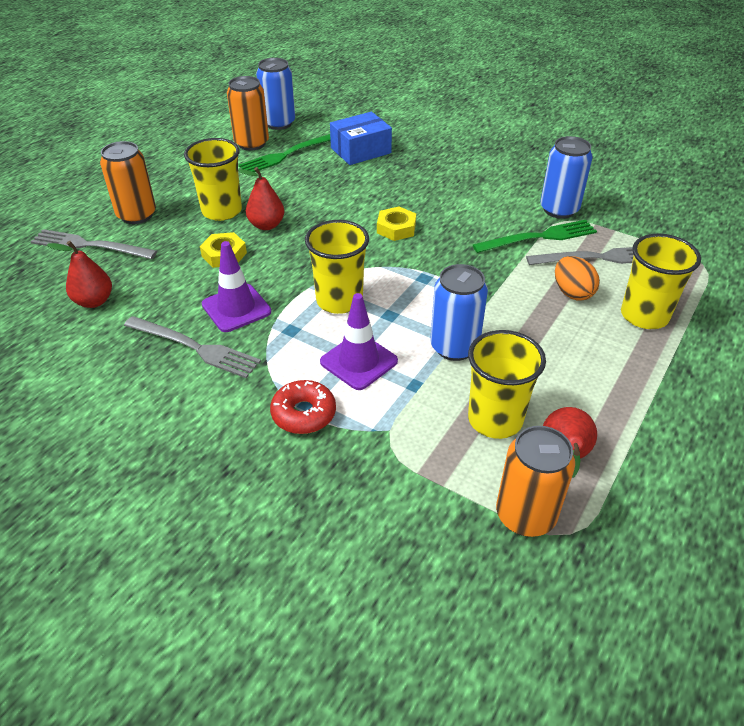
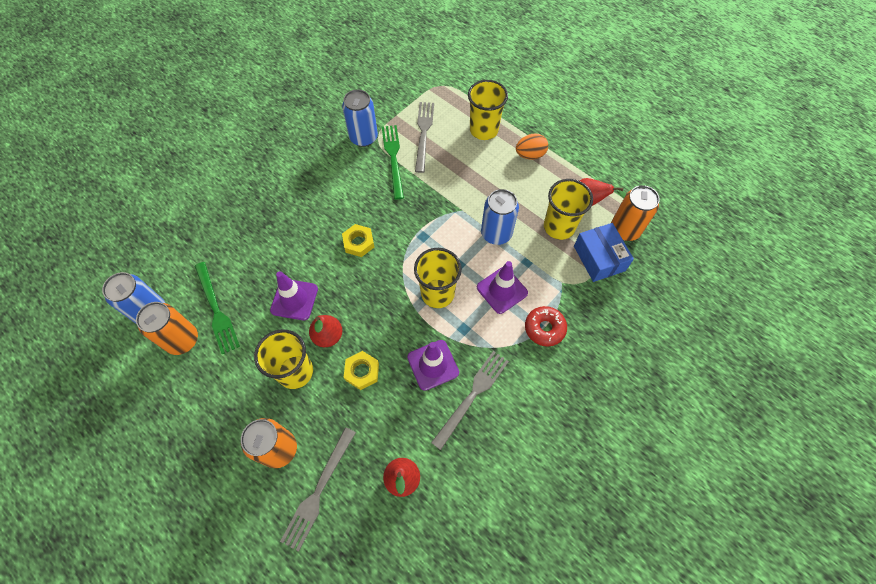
camera: 80 degrees left, 20 degrees up
(308, 196) = (294, 299): none -> purple traffic cone
(361, 150) = (232, 249): blue box -> blue box (599, 258)
(572, 293) = (456, 158): orange egg -> orange egg (530, 155)

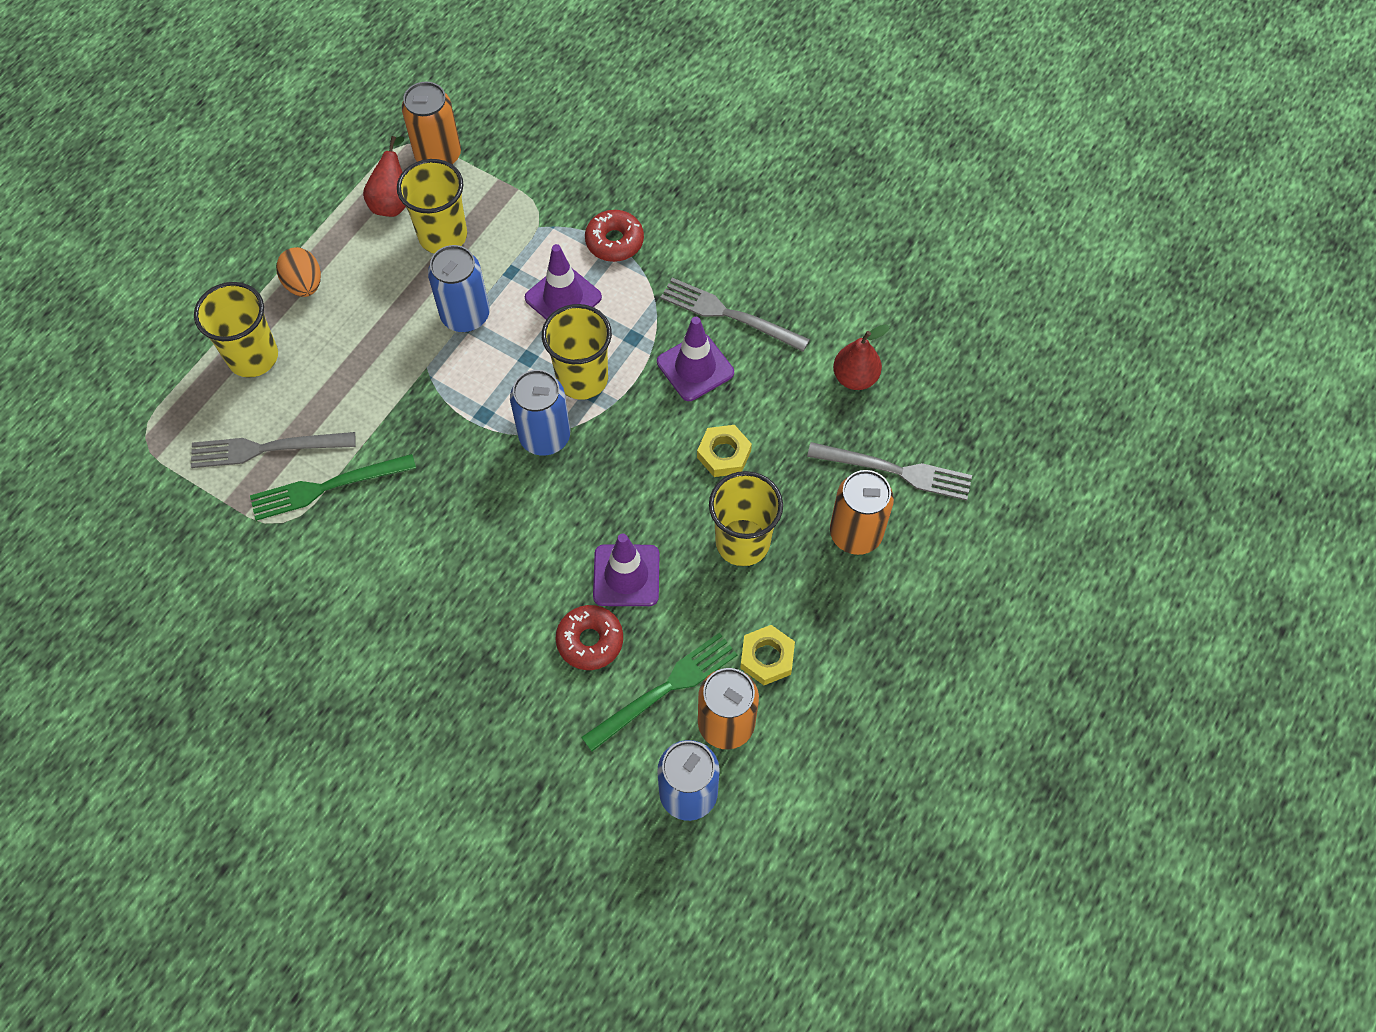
camera: 100 degrees left, 0 degrees up
(260, 274) = (590, 641): none -> red donut
(328, 336) = (678, 511): red pear -> none
(358, 243) = (508, 505): yellow nut -> yellow nut (767, 657)
(363, 137) = (282, 545): blue can -> blue can (545, 436)
(599, 258) = (491, 184): blue box -> none

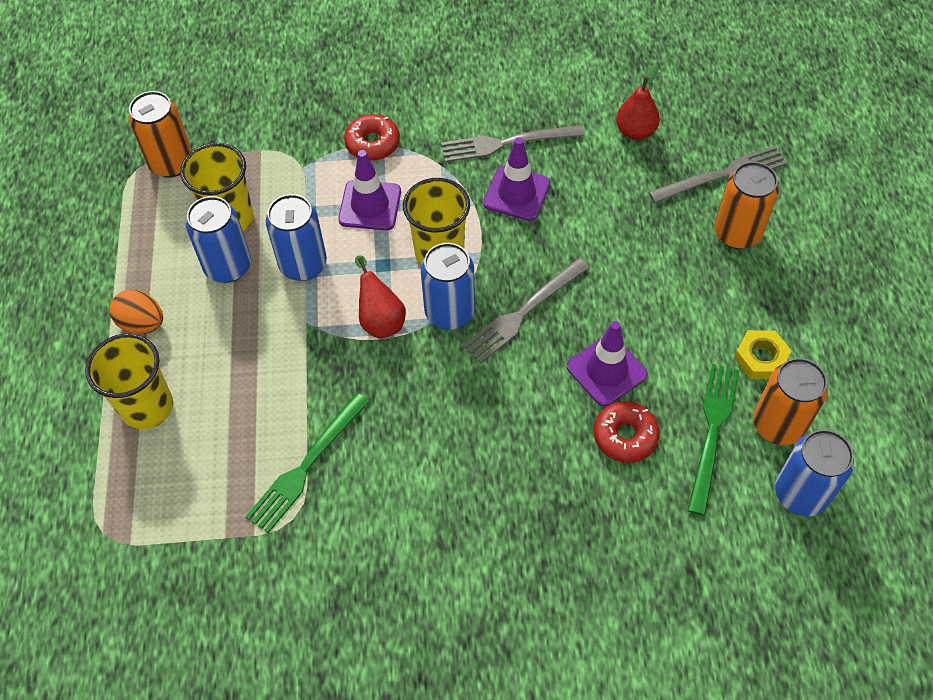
camera: 35 degrees left, 5 degrees down
(267, 448) = (226, 470): grey fork -> grey fork (524, 312)
(393, 201) = (163, 217): red pear -> red pear (380, 319)
(406, 278) = (228, 266): none -> blue can
(724, 454) = (595, 239): yellow nut -> none
(742, 542) = (666, 291): yellow cup -> none

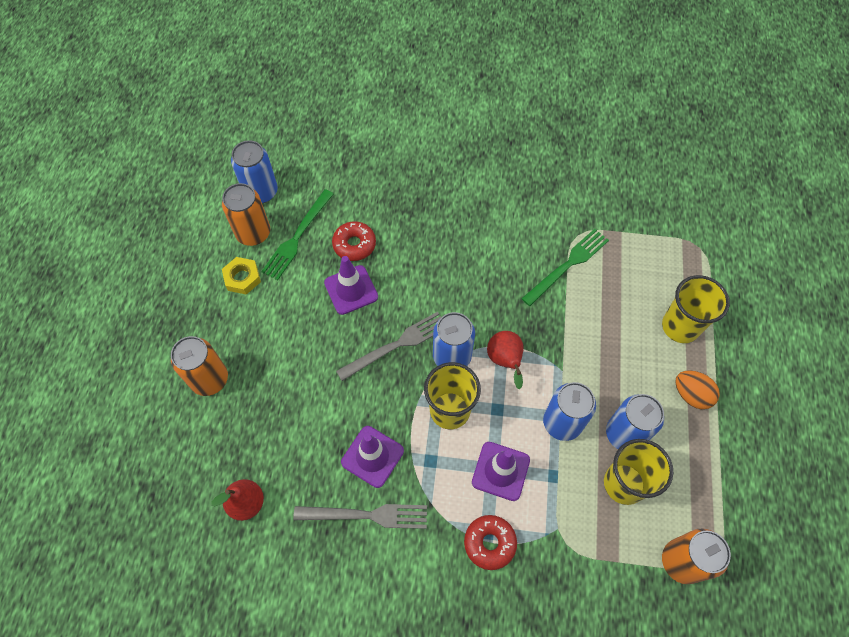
camera: 170 degrees left, 5 degrees up
(722, 175) = (194, 437): grey fork -> none

